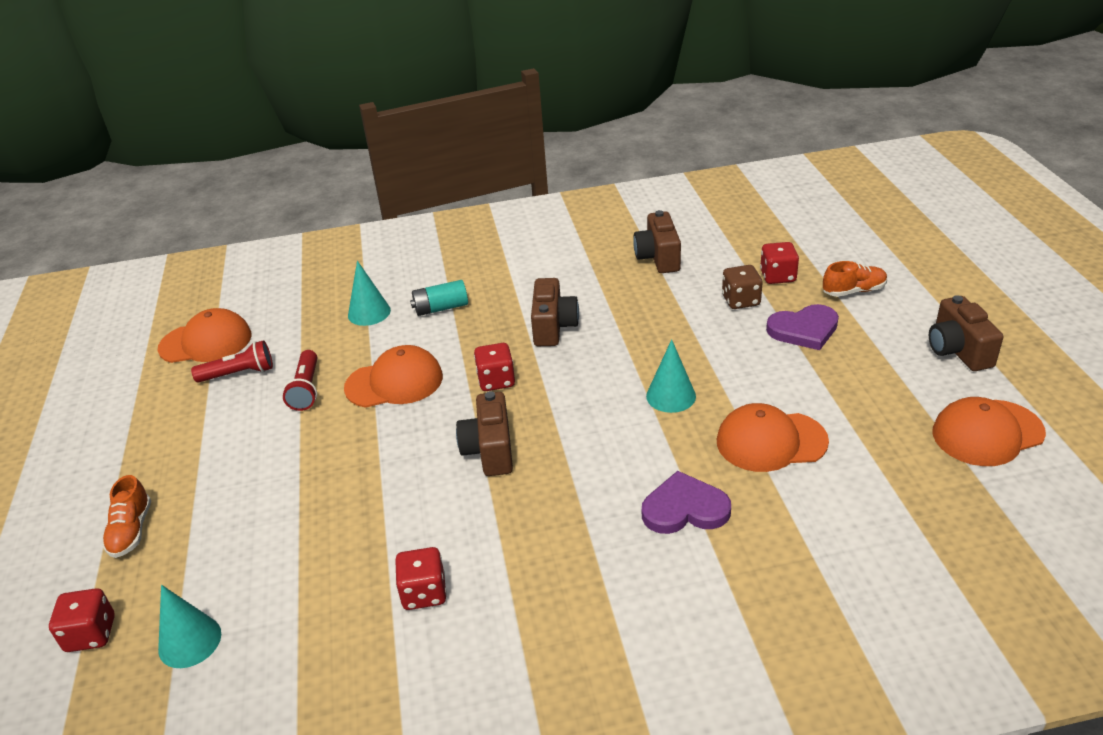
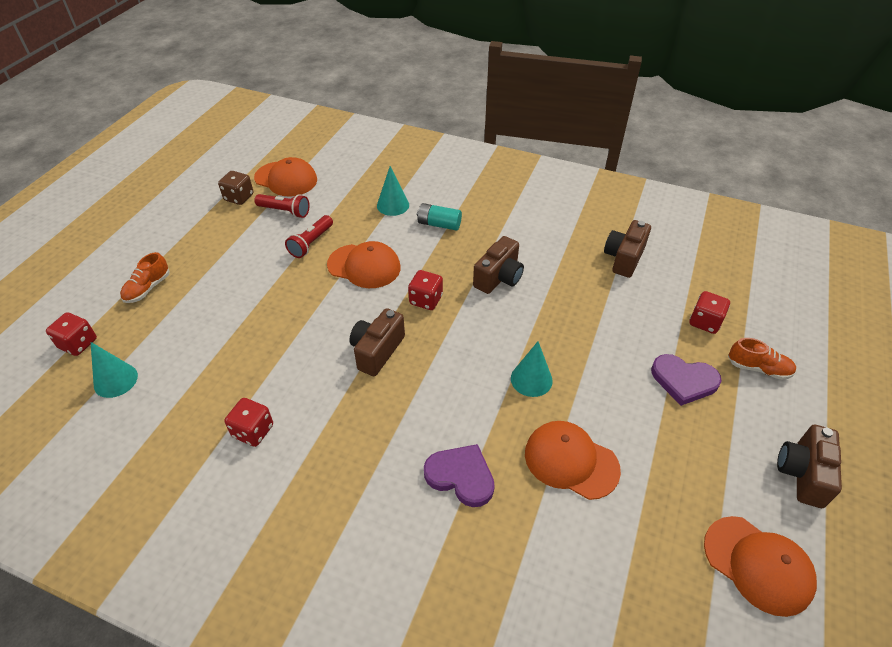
camera: 30 degrees right, 10 degrees up
(741, 300) = (655, 328): brown dice -> brown dice (239, 197)
(987, 433) = (758, 565): orange cap -> orange cap turned 150 degrees counterclockwise

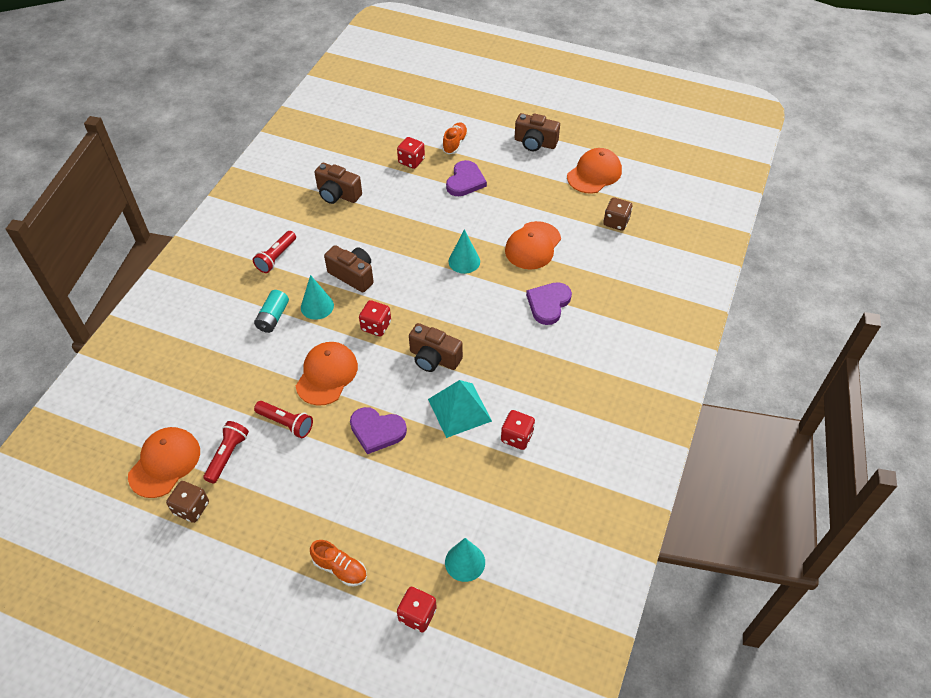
camera: 90 degrees left, 5 degrees up
(289, 306) = (377, 431): none -> purple heart
(302, 375) = (459, 410): none -> turquoise pyramid
(393, 205) = (235, 356): turquoise cone -> turquoise cone (317, 306)
(519, 220) = (276, 257): none -> red flashlight
(645, 592) = (616, 222): none -> brown dice

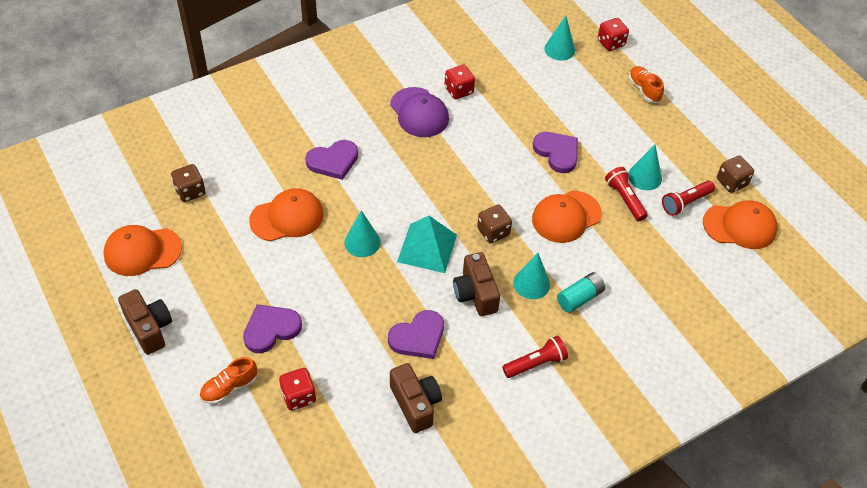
camera: 145 degrees left, 0 degrees up
(165, 463) = (739, 226): orange cap -> orange cap turned 150 degrees counterclockwise
(280, 458) = (644, 177): none -> turquoise cone
(369, 228) = (418, 337): none -> purple heart
(376, 326) = (493, 232): red dice -> brown dice
(434, 358) = (468, 177): brown camera -> none
(459, 410) = (483, 130): turquoise pyramid -> turquoise pyramid (427, 248)
(528, 390) = (419, 112): none -> purple cap

